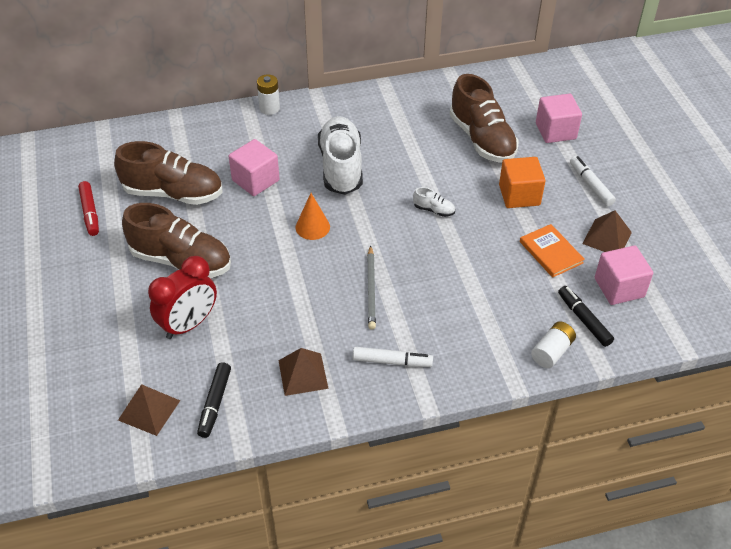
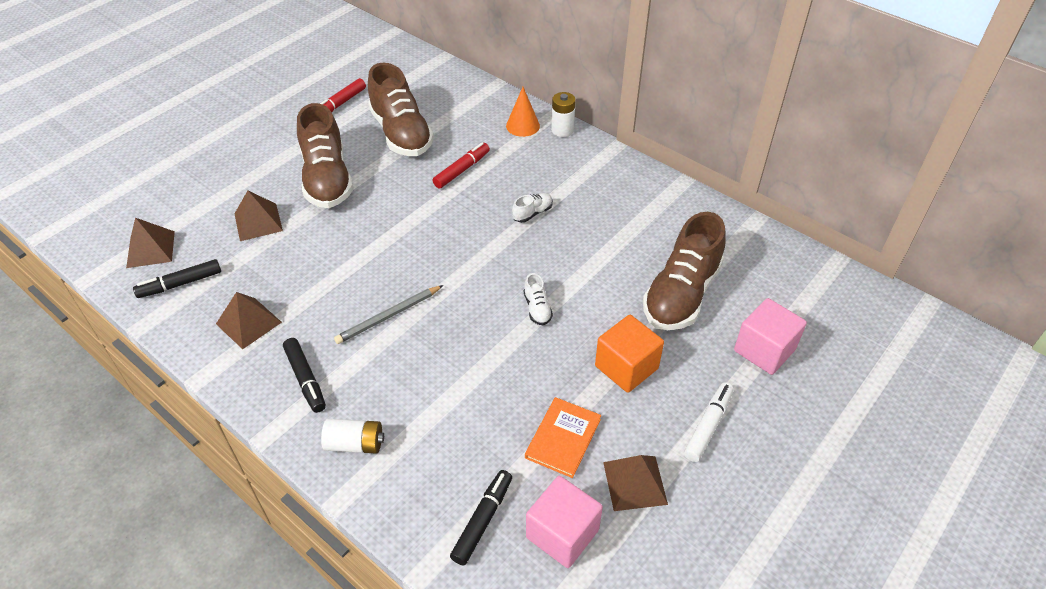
camera: 55 degrees right, 0 degrees up
(189, 324) = (258, 222): red clock -> brown pyramid
(255, 180) = (461, 170): pink cube -> red marker
(312, 227) = (436, 235): orange cone -> orange cone (522, 126)
(341, 167) = (532, 213): white shoe -> white shoe, size x0.41
(392, 361) = (305, 379): white marker -> black marker
(552, 351) = (411, 511): white battery -> white battery (355, 444)

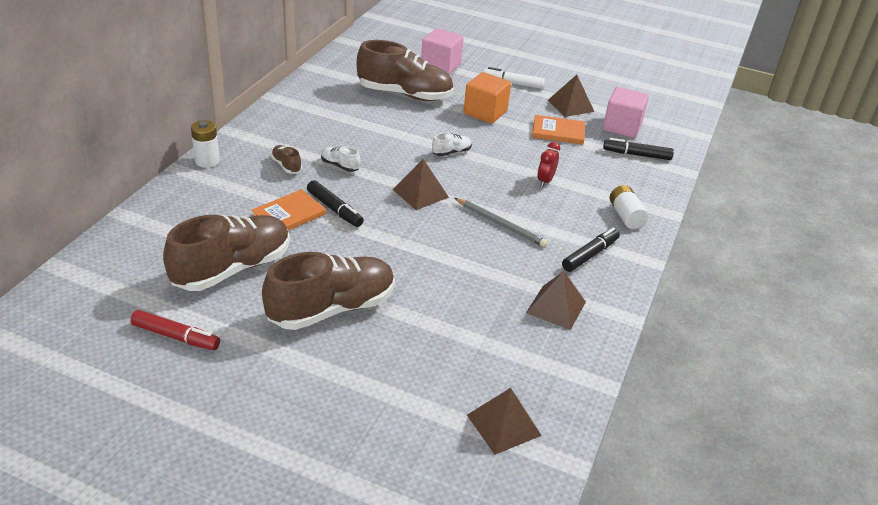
camera: 110 degrees left, 10 degrees down
(180, 284) = (538, 376): black marker -> black marker (334, 209)
(258, 222) = (422, 344): brown pyramid -> brown pyramid (420, 193)
(453, 383) = (545, 181): none -> red clock
(461, 170) = (289, 215): red marker -> orange book
(522, 126) = (203, 186): orange cone -> none
(542, 177) = (286, 166): none -> brown shoe

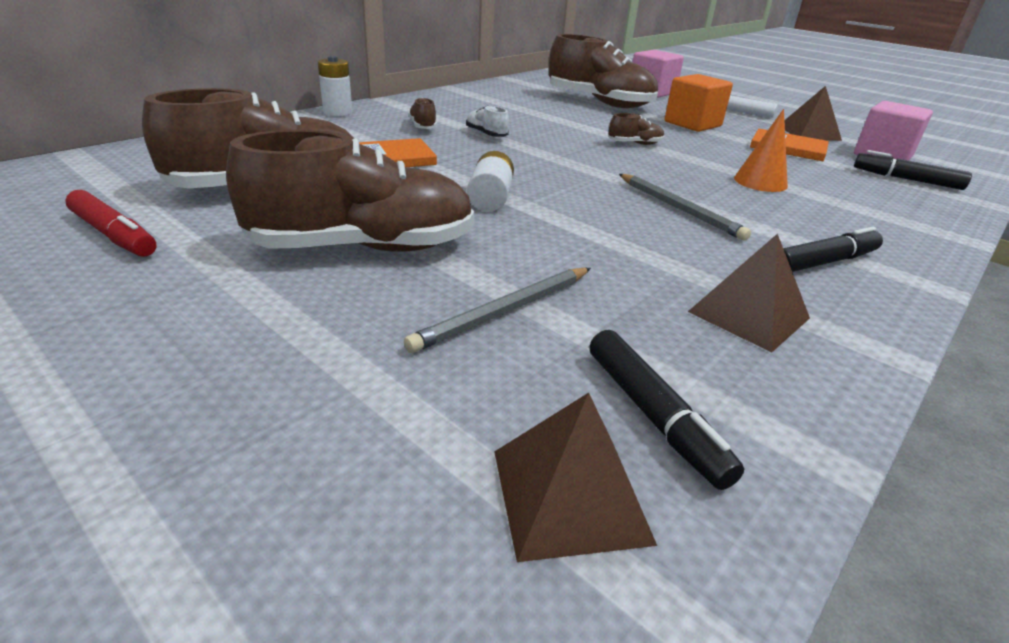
camera: 20 degrees right, 5 degrees down
(334, 209) = (451, 163): black marker -> black marker (653, 415)
(420, 193) = (575, 167): brown pyramid -> none
(435, 337) = (505, 311): none -> grey pencil
(451, 152) = (635, 144): white shoe -> brown shoe
(545, 181) = (760, 182): red clock -> orange cone
(625, 216) = (890, 231): white battery -> white battery (490, 198)

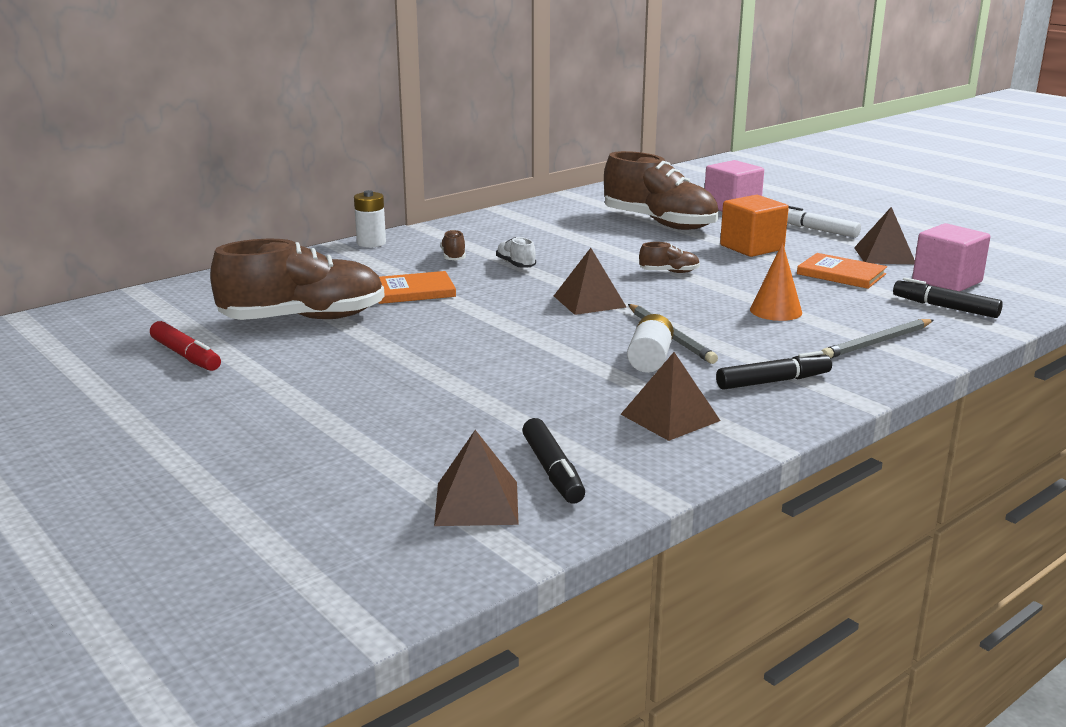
camera: 10 degrees right, 10 degrees down
(363, 247) = (376, 366): brown shoe -> none
(490, 198) = (496, 327): white battery -> white battery (650, 359)
(505, 311) = (474, 411): grey pencil -> grey pencil (877, 342)
(575, 171) = (589, 301): none -> brown pyramid

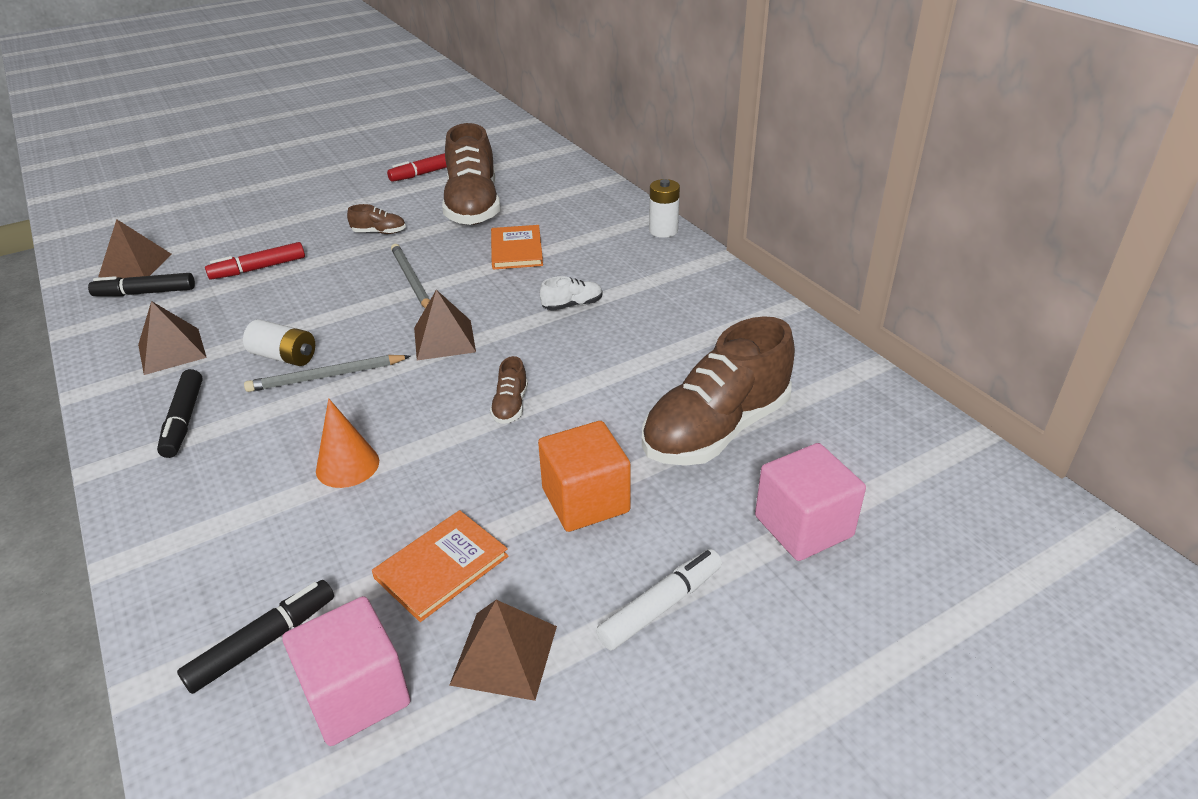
camera: 100 degrees right, 15 degrees up
(453, 257) = (608, 272): brown shoe -> brown shoe (379, 232)
(472, 410) = (258, 268): none -> red marker
(877, 342) = (208, 525): grey pencil -> grey pencil (411, 280)

